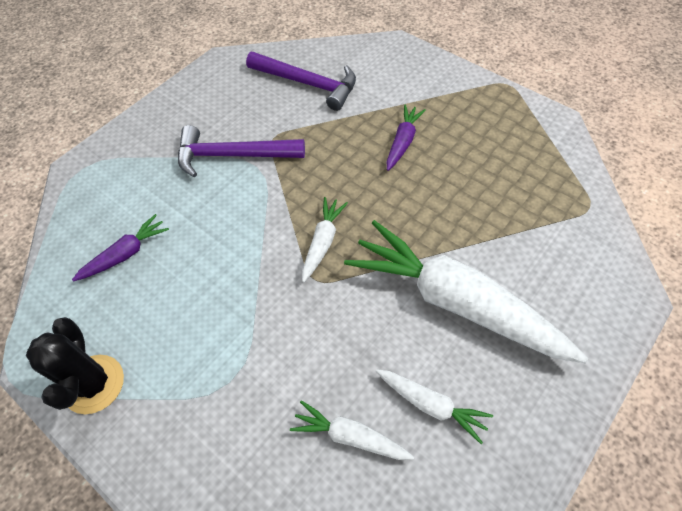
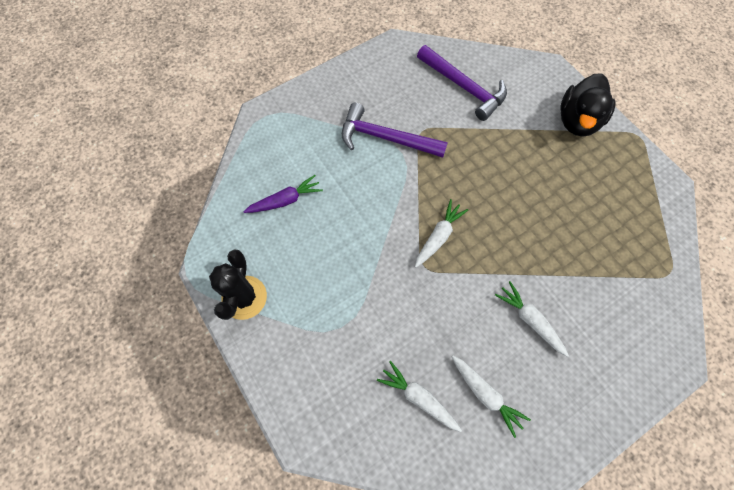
camera: 15 degrees right, 10 degrees up
(402, 142) = (529, 166): purple carrot -> none
(440, 86) = (577, 121): none -> black duck
(456, 302) = (530, 320): white carrot -> white carrot, size x0.45

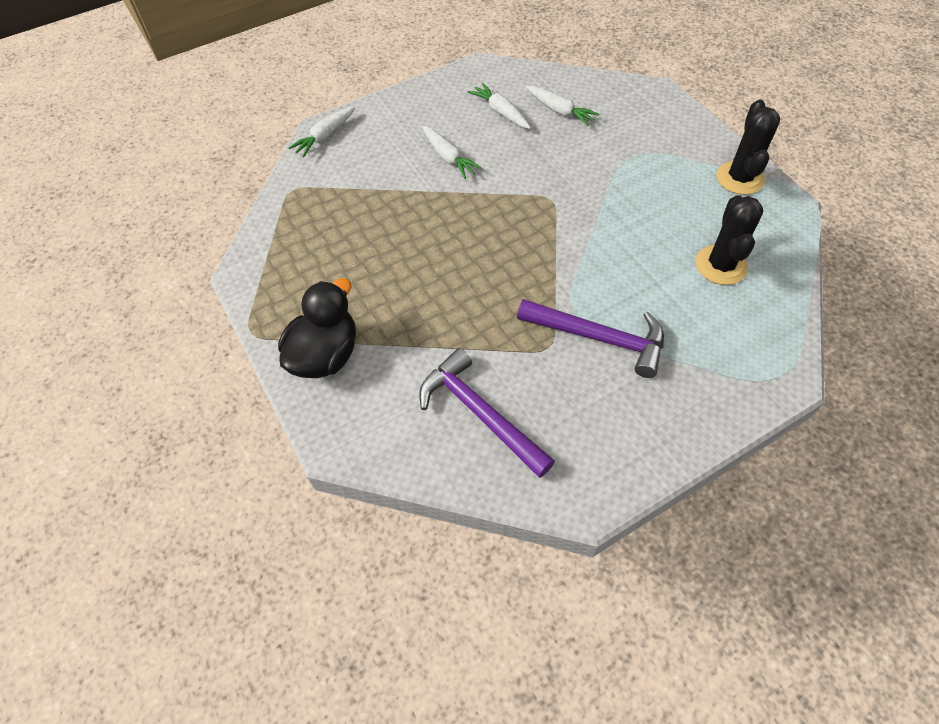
camera: 175 degrees left, 10 degrees down
(285, 200) = (721, 265): purple carrot -> black cactus
(438, 237) = (534, 225): white carrot -> white carrot (325, 136)

